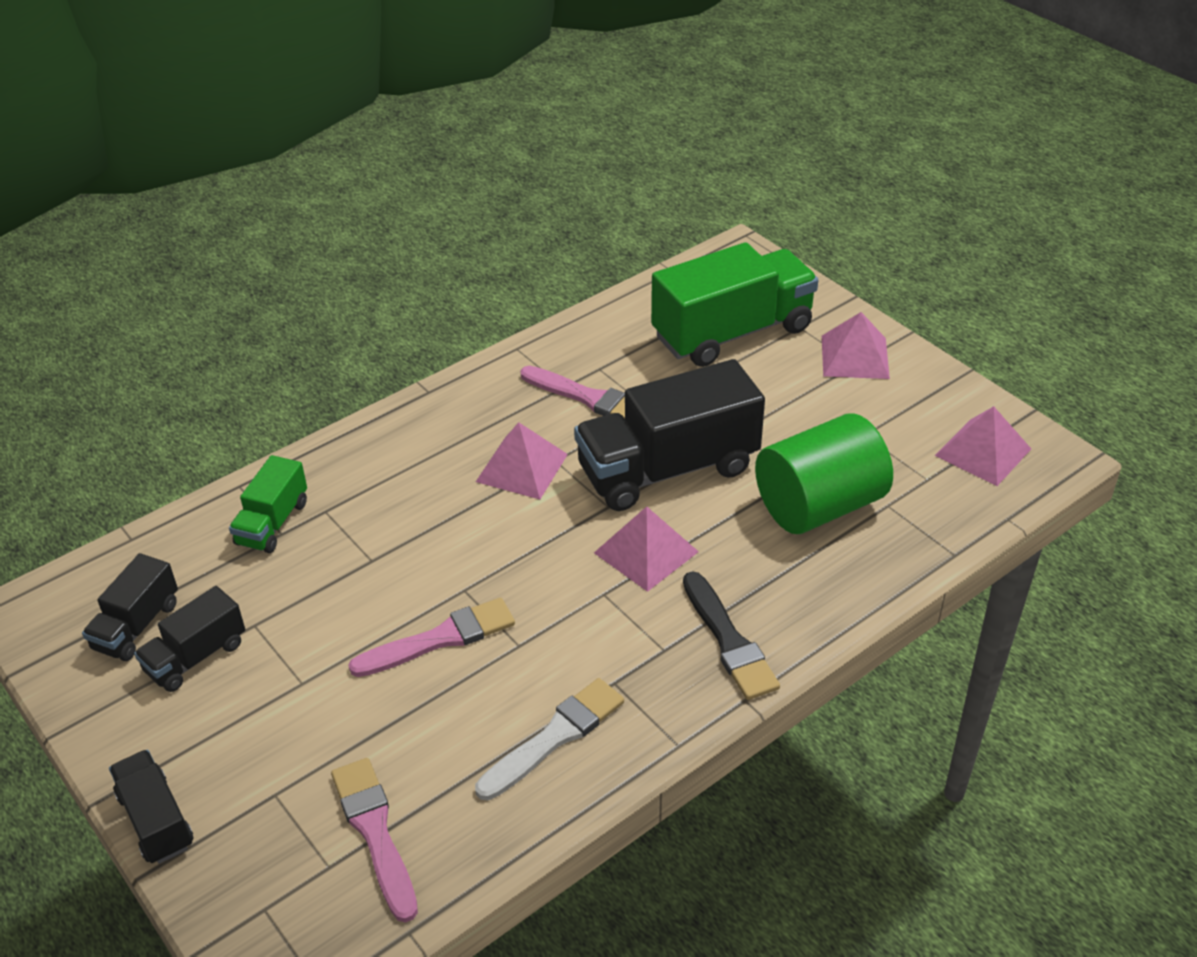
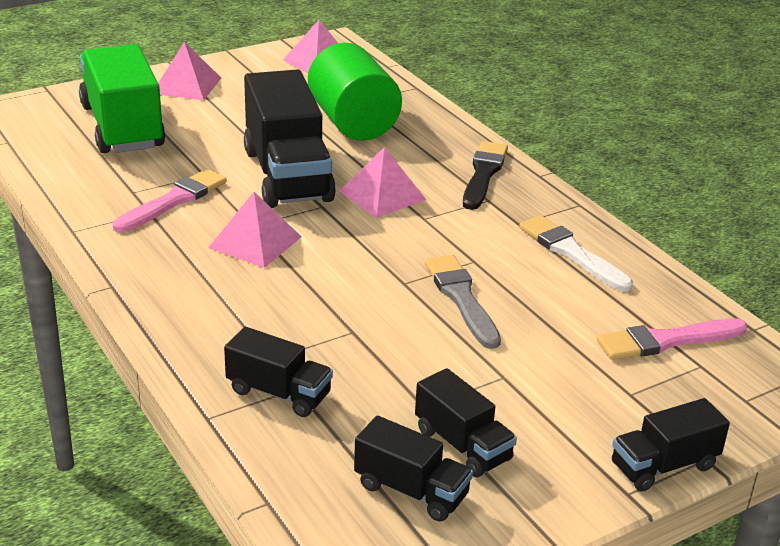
camera: 85 degrees left, 10 degrees down
(272, 523) = (279, 393): green truck -> black truck
(440, 639) = (461, 298): pink brush -> grey brush
(729, 641) = (483, 174): black brush -> black brush turned 60 degrees counterclockwise

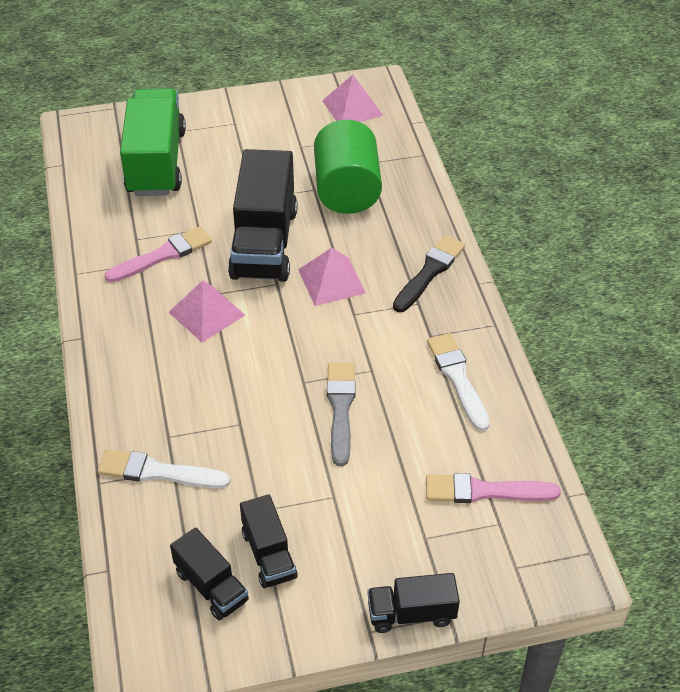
camera: 20 degrees right, 15 degrees up
(187, 85) = (228, 120): pink pyramid -> none
(279, 393) = (158, 472): black truck -> white brush

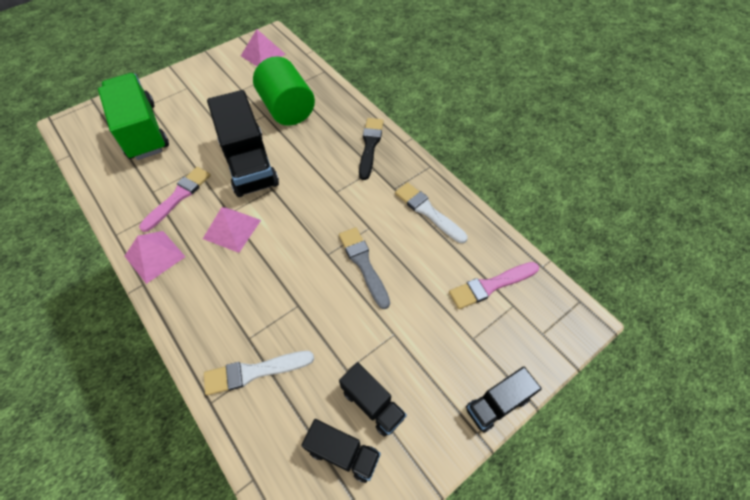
camera: 25 degrees left, 10 degrees up
(331, 281) = (309, 174): pink pyramid -> pink pyramid (155, 256)

